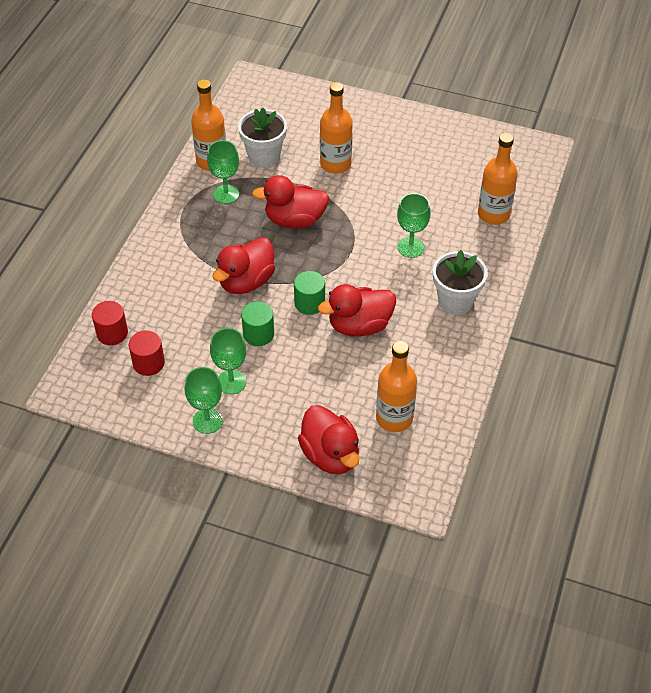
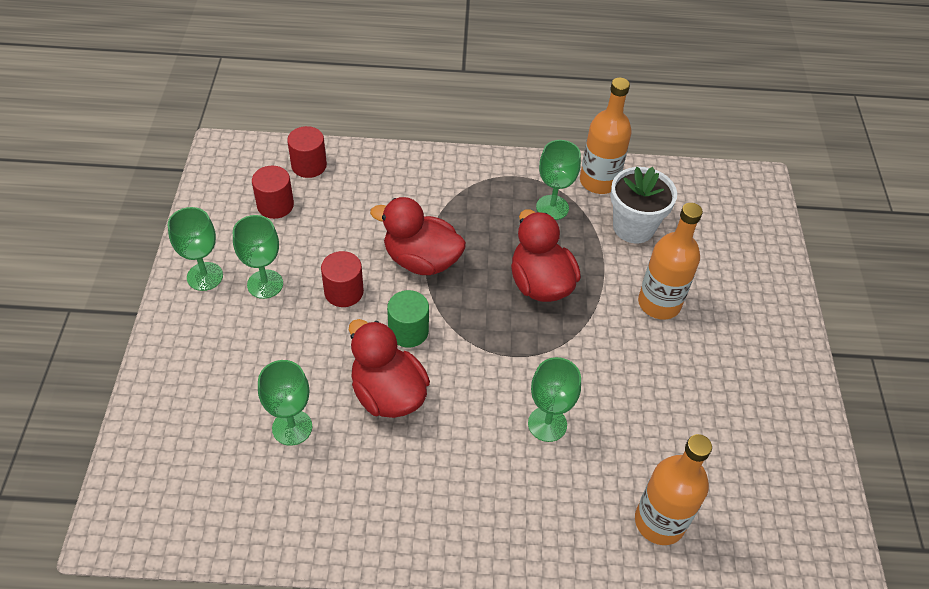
camera: 70 degrees right, 0 degrees up
(258, 334) = (344, 292): green cylinder -> red cylinder
(330, 455) = (173, 409): red duck -> none
(369, 385) = (292, 427): none -> green goblet
(394, 418) = (243, 468): orange bottle -> none
(455, 301) = (468, 503): white flower pot -> none

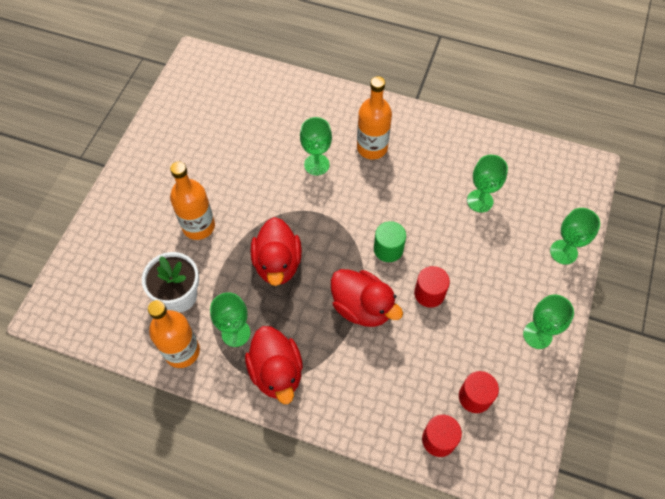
camera: 160 degrees left, 10 degrees up
(265, 284) = (489, 316): green goblet -> green goblet (563, 252)
(388, 394) = (413, 207): red duck -> red duck (276, 372)
(659, 522) = (276, 99): orange bottle -> orange bottle (372, 148)

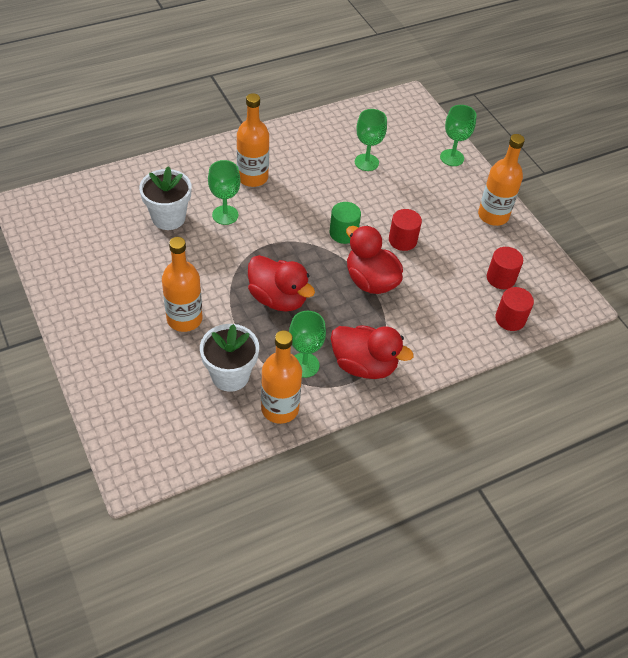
camera: 50 degrees left, 10 degrees down
(275, 137) = (168, 218): none -> white flower pot
(362, 307) = (370, 281): red duck -> red duck turned 120 degrees counterclockwise
(537, 335) = (493, 215): green goblet -> orange bottle

